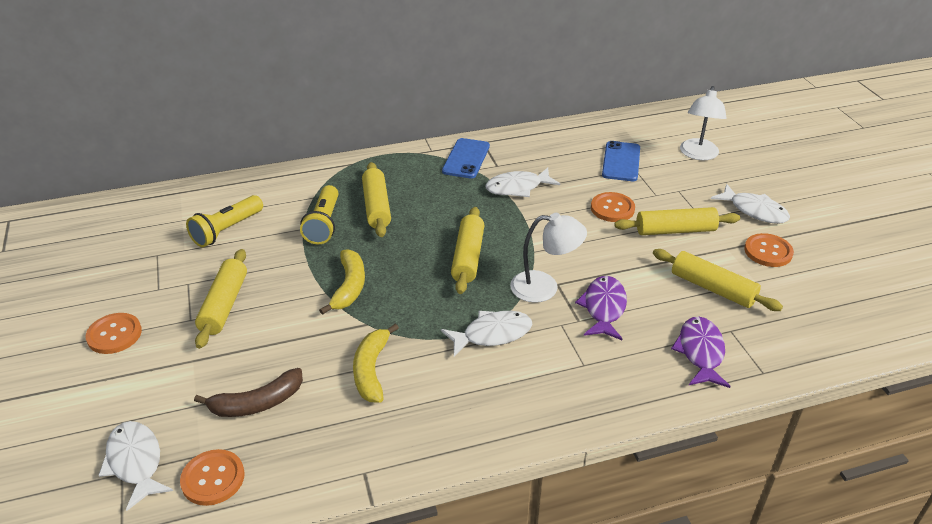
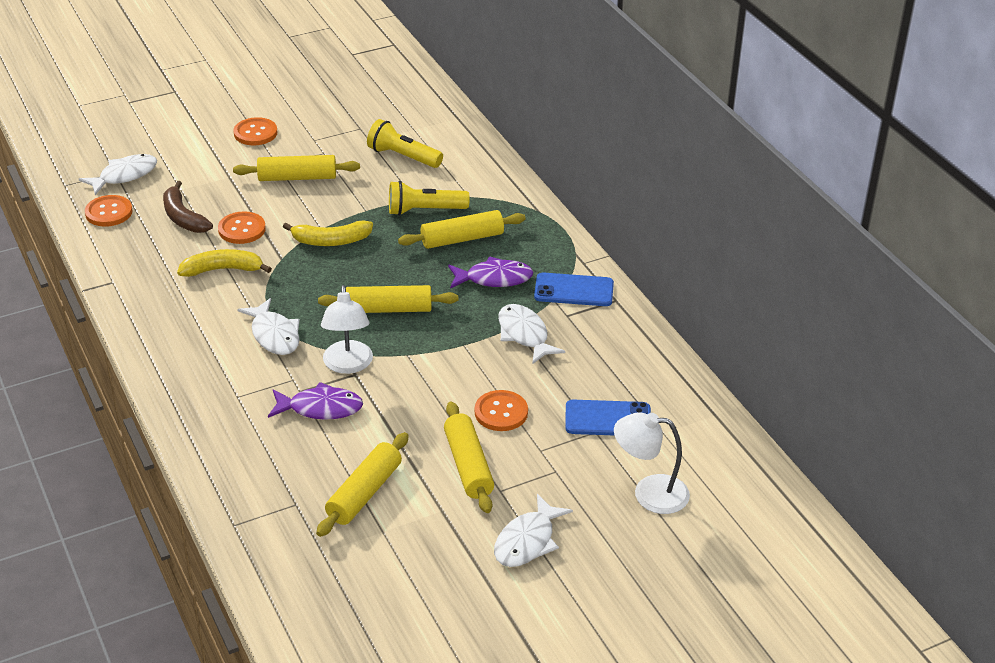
camera: 80 degrees right, 0 degrees up
(700, 352) = (260, 478): purple fish -> purple fish (494, 278)
(768, 251) = (441, 547): orange button -> orange button (242, 229)

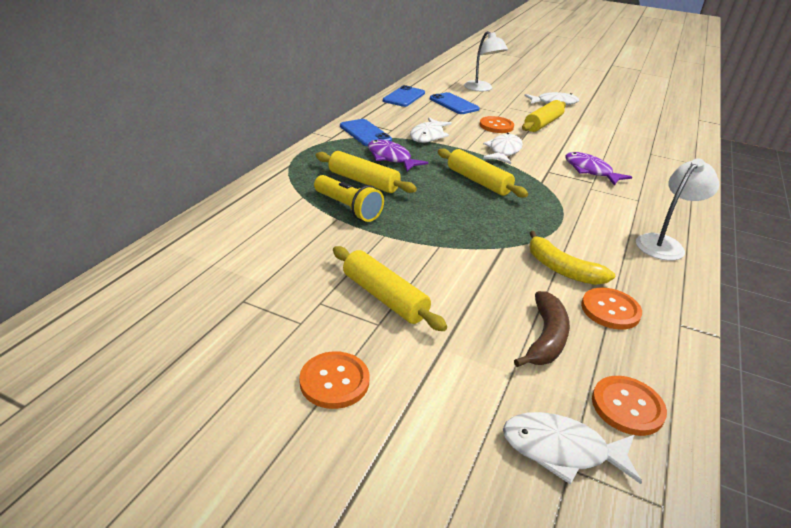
camera: 130 degrees left, 5 degrees down
(242, 229) = (503, 288): orange button -> orange button (610, 310)
(274, 335) = (574, 211): white fish -> white fish (503, 151)
(331, 241) = (447, 234): yellow banana -> none
(348, 365) = (546, 176): white lamp -> white lamp (664, 243)
(364, 493) = (608, 140): yellow rolling pin -> none
(403, 156) = (274, 250): yellow flashlight -> none
(672, 383) = (404, 97): none -> blue phone

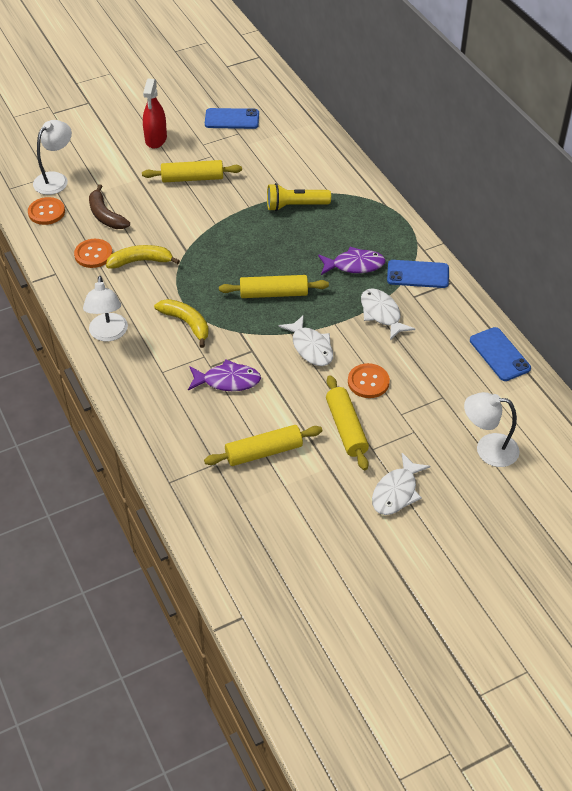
camera: 130 degrees right, 15 degrees up
(334, 381) = (156, 139): orange button -> red spray bottle
(363, 181) = (327, 230): yellow rolling pin -> yellow rolling pin (264, 452)
(454, 104) = (452, 386): blue phone -> blue phone (232, 119)
(561, 450) = (55, 179): white fish -> white lamp
(579, 208) = (186, 323): none -> yellow banana

